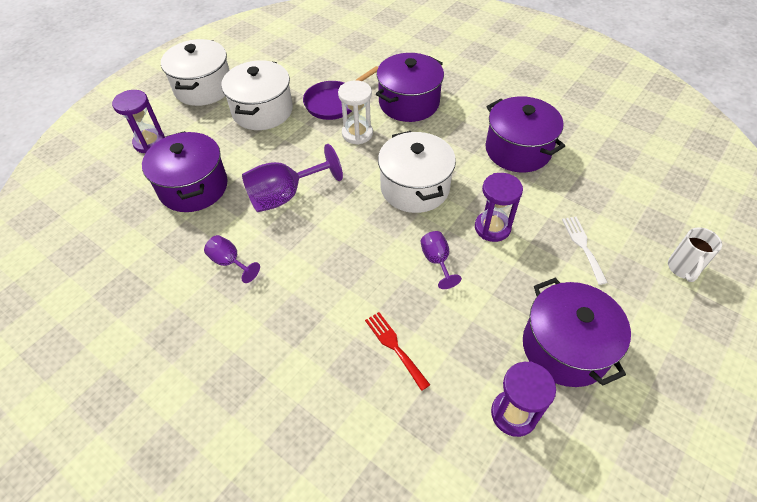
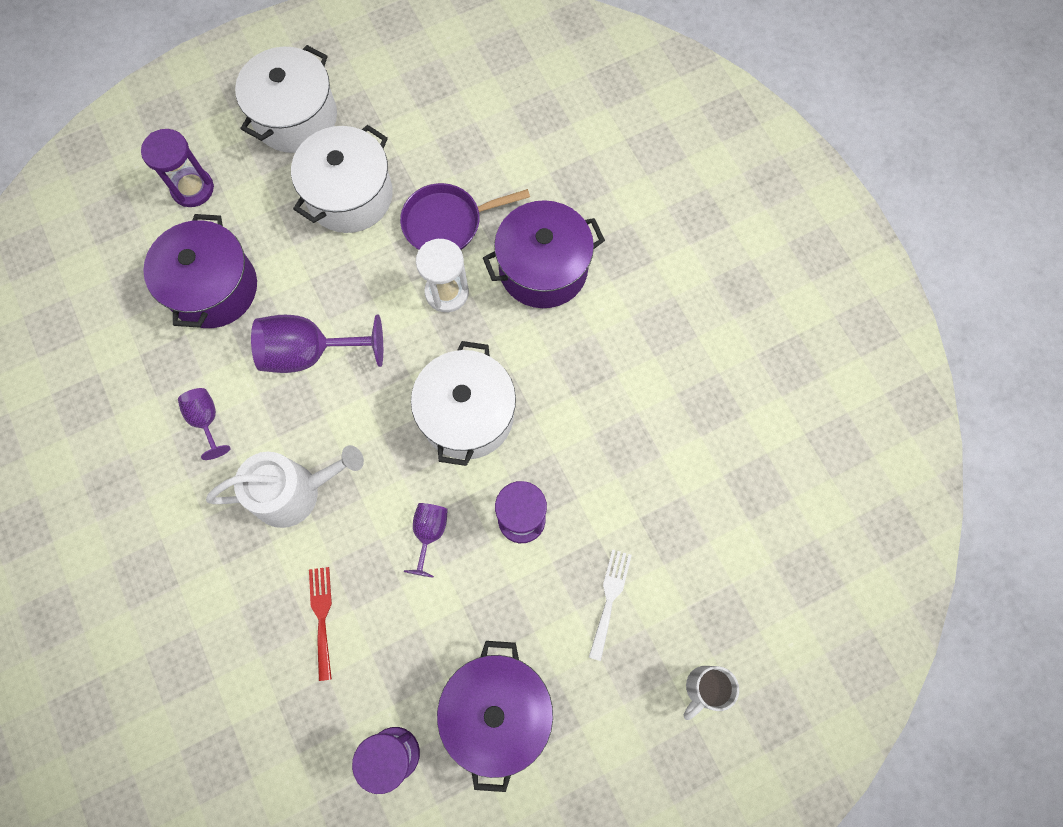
camera: 25 degrees right, 20 degrees up
(323, 278) = (294, 492): none -> white watering can
(518, 150) = (632, 418): purple pot -> none

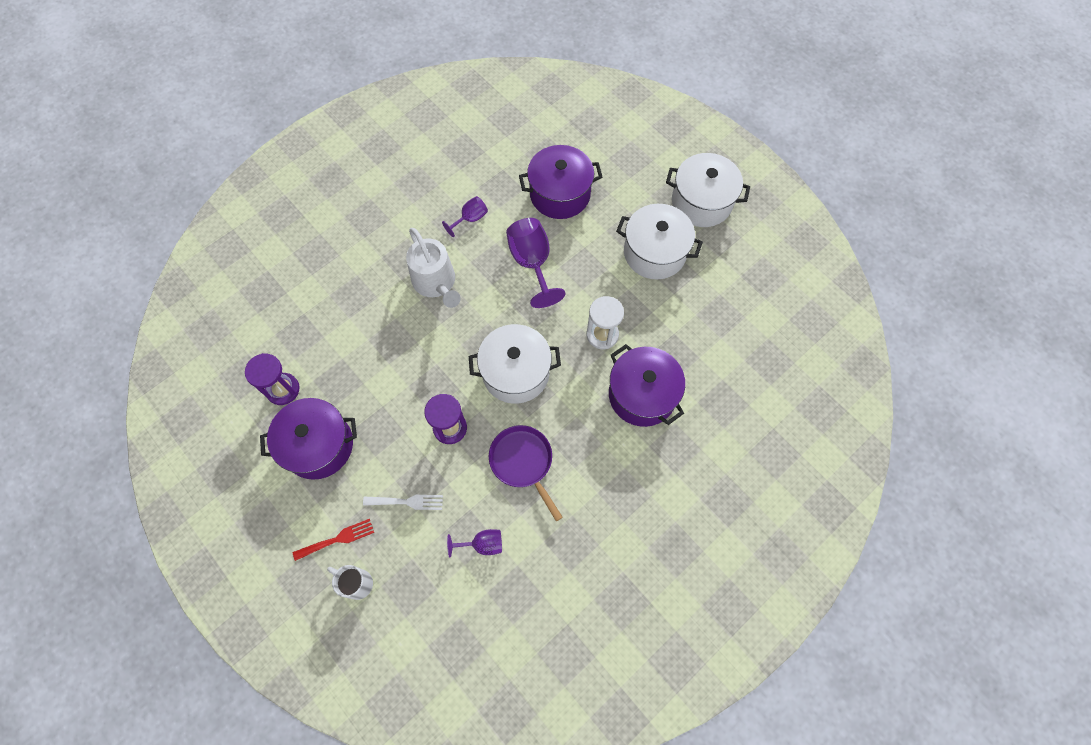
camera: 75 degrees right, 5 degrees down
(192, 189) = (625, 160): purple hourglass -> none
(322, 616) = (360, 322): red fork -> red fork (338, 539)
(429, 533) = (427, 371): purple goblet -> purple goblet (482, 544)
(447, 223) = (656, 320): purple pan -> purple pan (523, 462)

